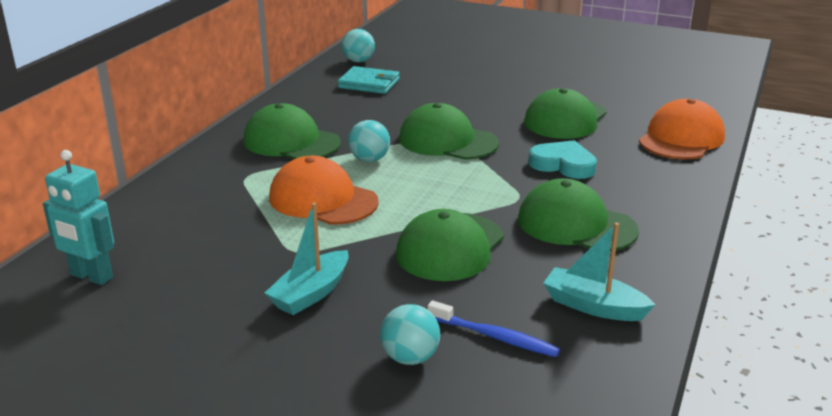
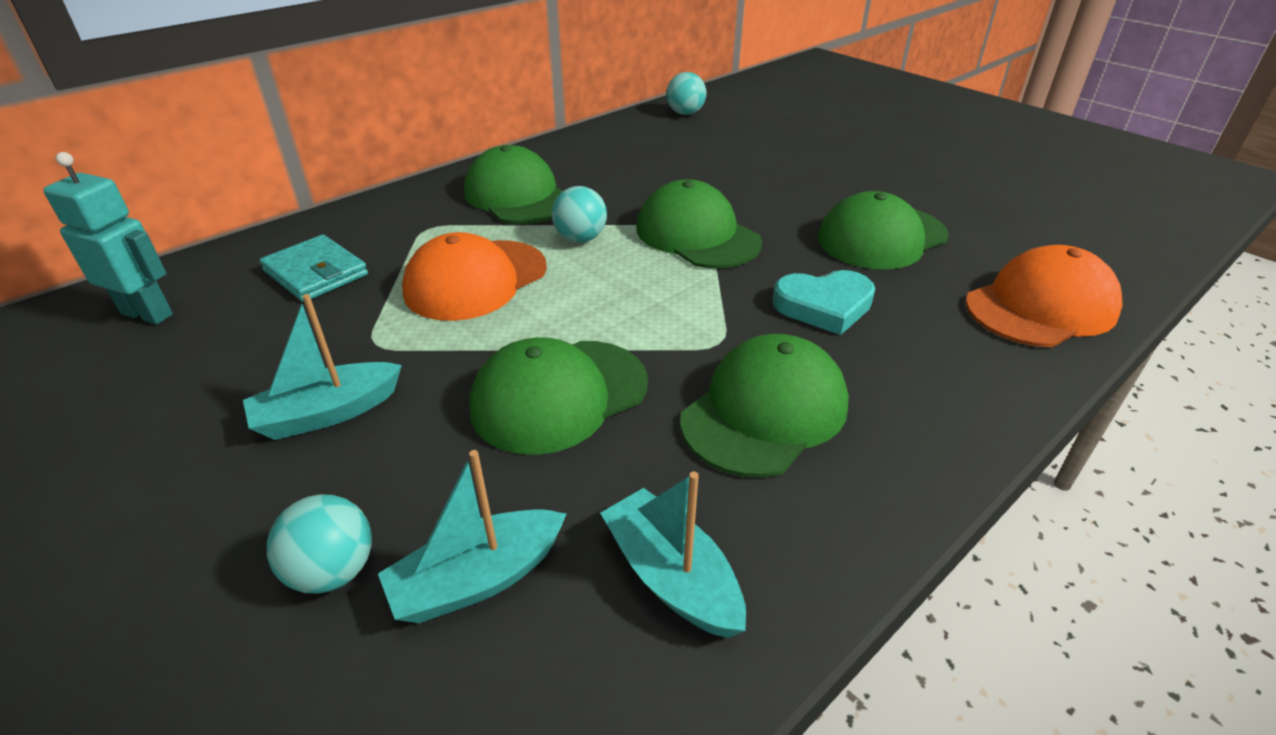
camera: 25 degrees right, 10 degrees up
(91, 276) = (147, 314): turquoise robot -> turquoise robot turned 150 degrees clockwise
(323, 200) = (476, 280): orange cap -> orange cap turned 105 degrees counterclockwise
(369, 83) = (671, 142): turquoise wallet -> turquoise wallet (315, 273)
(495, 337) = (478, 579): blue toothbrush -> turquoise boat
(563, 165) = (824, 306): turquoise heart -> turquoise heart turned 120 degrees clockwise
(576, 225) = (764, 411): green cap -> green cap turned 75 degrees clockwise

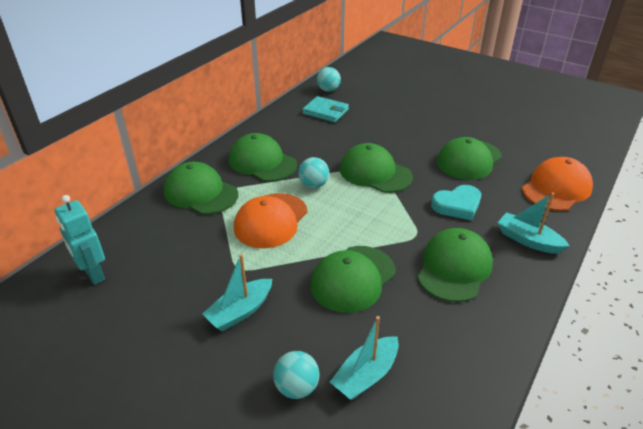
camera: 15 degrees left, 0 degrees up
(147, 314) = (93, 274): turquoise robot -> turquoise robot turned 135 degrees counterclockwise
(315, 273) = (176, 231): turquoise wallet -> turquoise wallet (325, 111)
(393, 225) = (200, 193): none -> green cap
(671, 576) = (449, 354): turquoise boat -> turquoise boat (528, 240)

